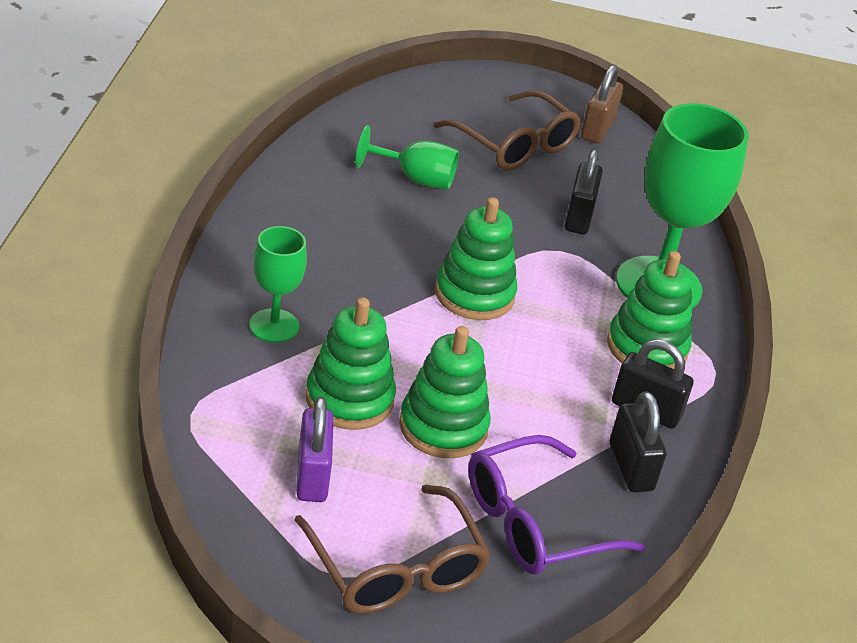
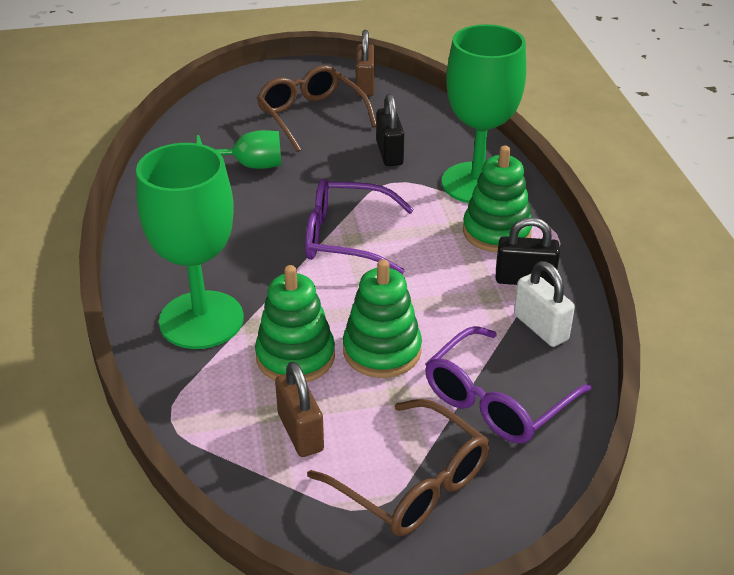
camera: 15 degrees left, 0 degrees up
(274, 326) = (201, 320): green goblet -> green goblet, size x1.90
(312, 475) = (300, 432): purple padlock -> brown padlock
(474, 294) = (346, 238): green stacking toy -> purple glasses
(514, 145) = (311, 116): brown glasses -> brown glasses turned 150 degrees counterclockwise
(631, 467) = (540, 327): black padlock -> white padlock

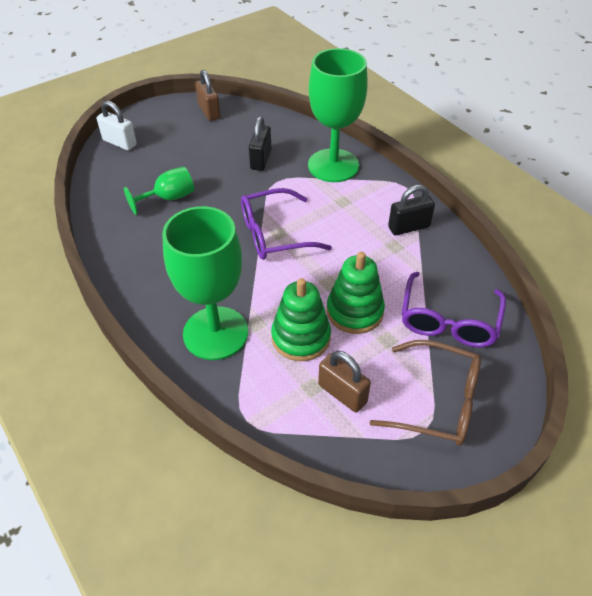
camera: 25 degrees left, 10 degrees up
(311, 116) = (186, 146): brown glasses -> none
(389, 153) = (261, 160): black padlock -> black padlock turned 45 degrees clockwise
(496, 232) = (369, 198): green stacking toy -> none
(540, 327) = (440, 258): white padlock -> white padlock (119, 142)

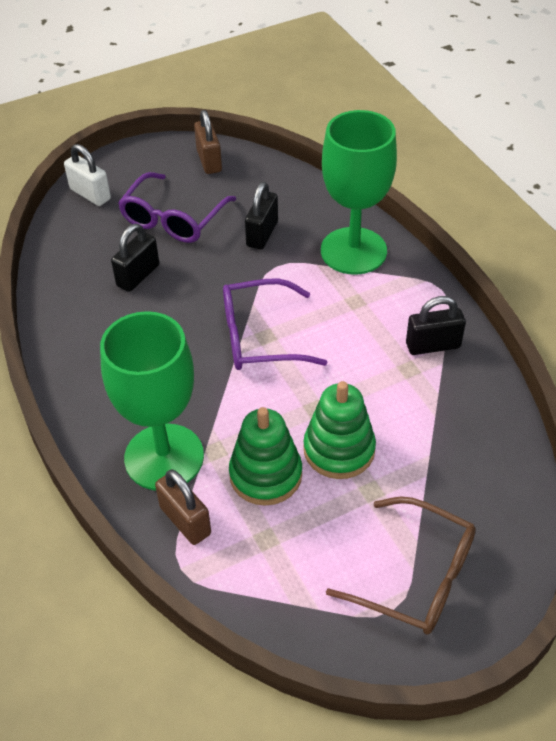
camera: 10 degrees right, 0 degrees up
(169, 198) = (138, 275): green goblet -> black padlock
(342, 393) = (301, 551): brown padlock -> brown padlock (185, 521)
(448, 321) = (455, 476): purple glasses -> purple glasses (173, 219)

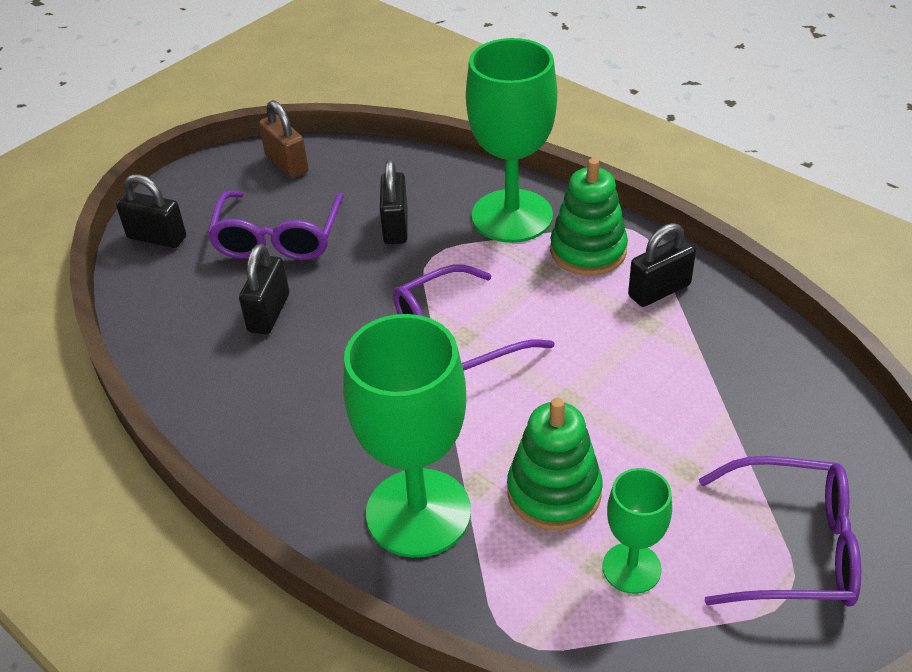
camera: 20 degrees left, 5 degrees down
(90, 194) = (157, 238): white padlock -> black padlock
(185, 521) = (487, 579): brown padlock -> none
(289, 549) = (631, 568): none -> green goblet
(339, 450) = (622, 435): green stacking toy -> green stacking toy (588, 251)
(416, 577) = (793, 548): brown glasses -> purple glasses

